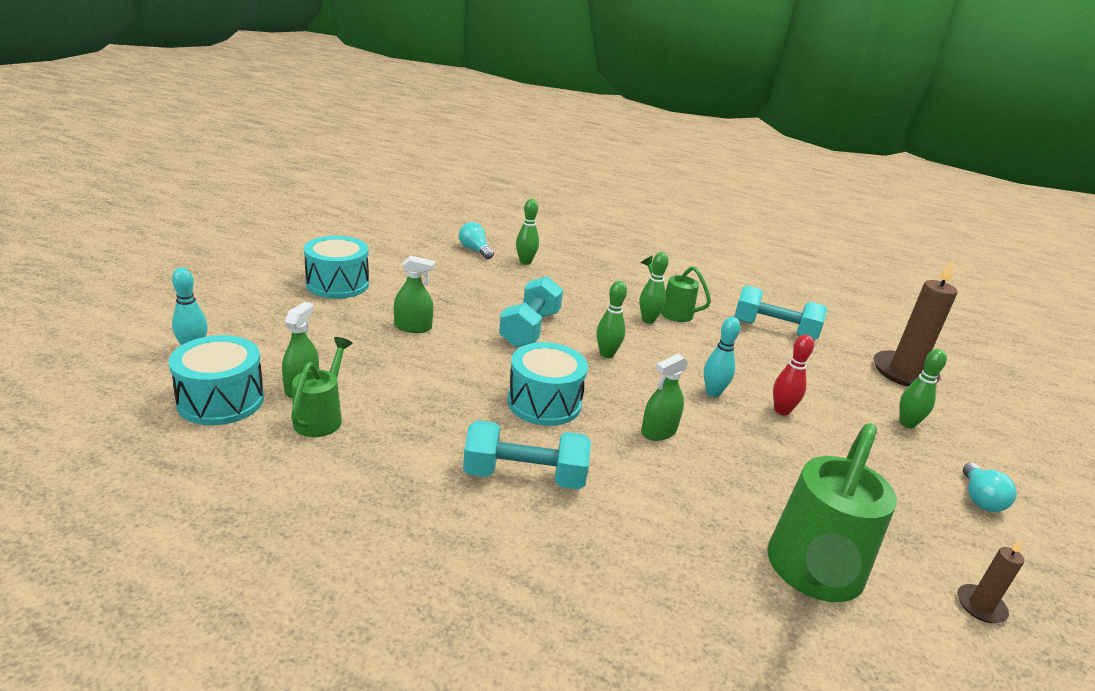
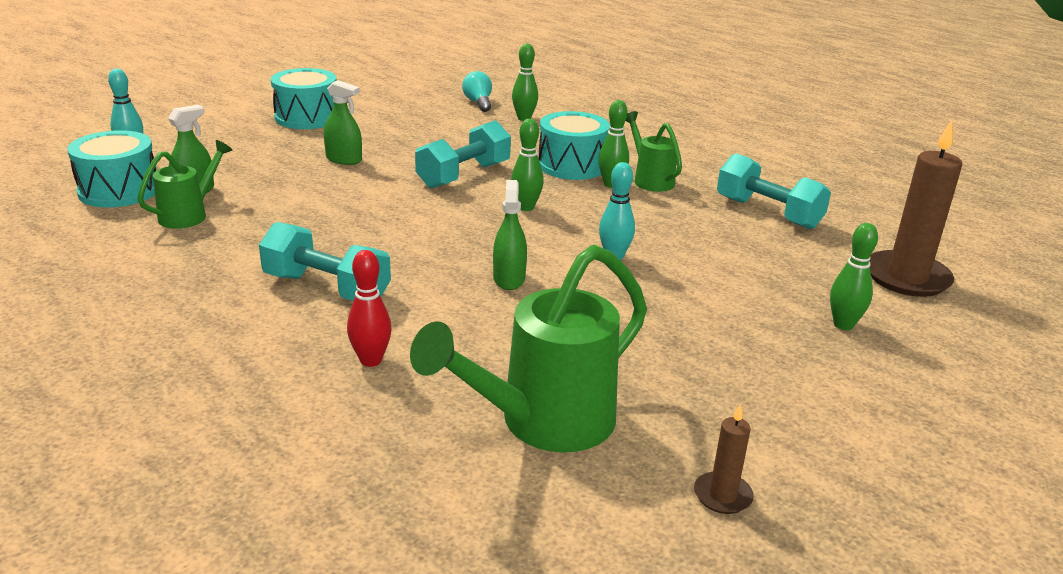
camera: 25 degrees right, 0 degrees up
(544, 403) = (410, 236): turquoise drum -> turquoise drum (572, 165)
(658, 431) = (509, 279): green spray bottle -> green spray bottle turned 105 degrees clockwise
(781, 411) = (682, 286): red bowling pin -> red bowling pin (371, 360)
(979, 499) = (854, 409): turquoise light bulb -> none

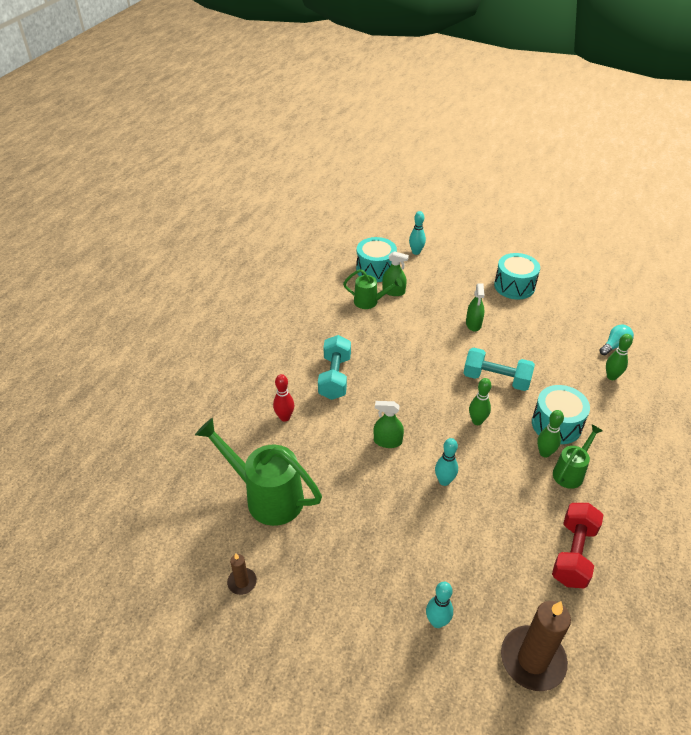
camera: 70 degrees right, 15 degrees up
(509, 279) = (387, 441): green spray bottle -> green spray bottle turned 150 degrees counterclockwise
(768, 213) = (573, 554): turquoise dumbbell -> red dumbbell
(843, 325) = (437, 622): green bowling pin -> turquoise bowling pin

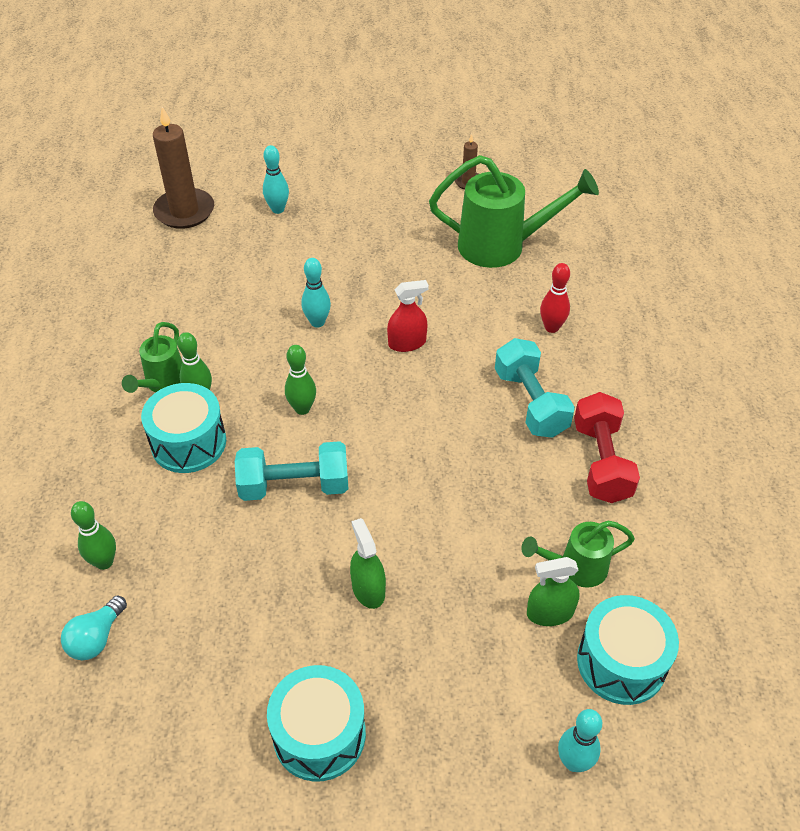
camera: 155 degrees right, 5 degrees up
(387, 441) = (407, 343): green spray bottle -> red spray bottle
(573, 554) = (153, 299): red dumbbell -> red dumbbell (601, 462)

